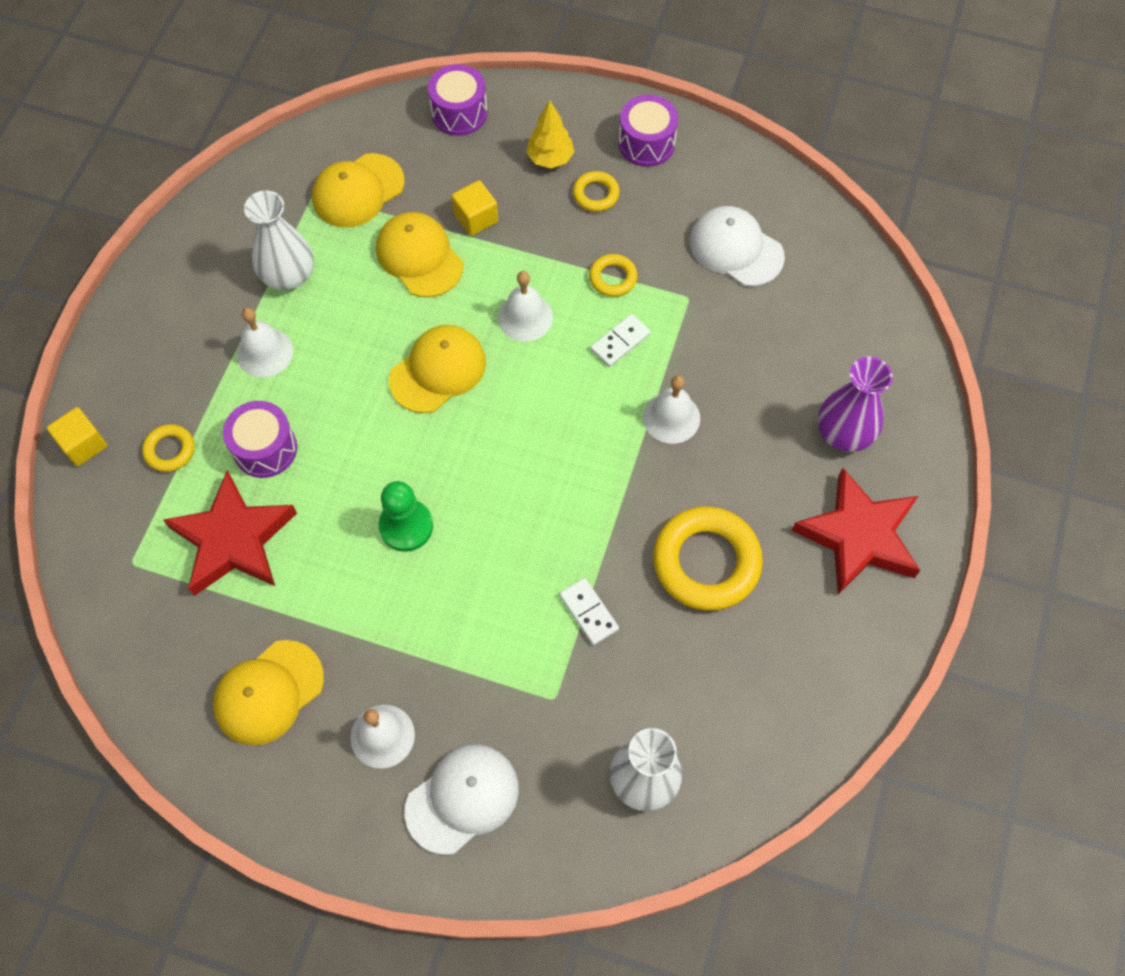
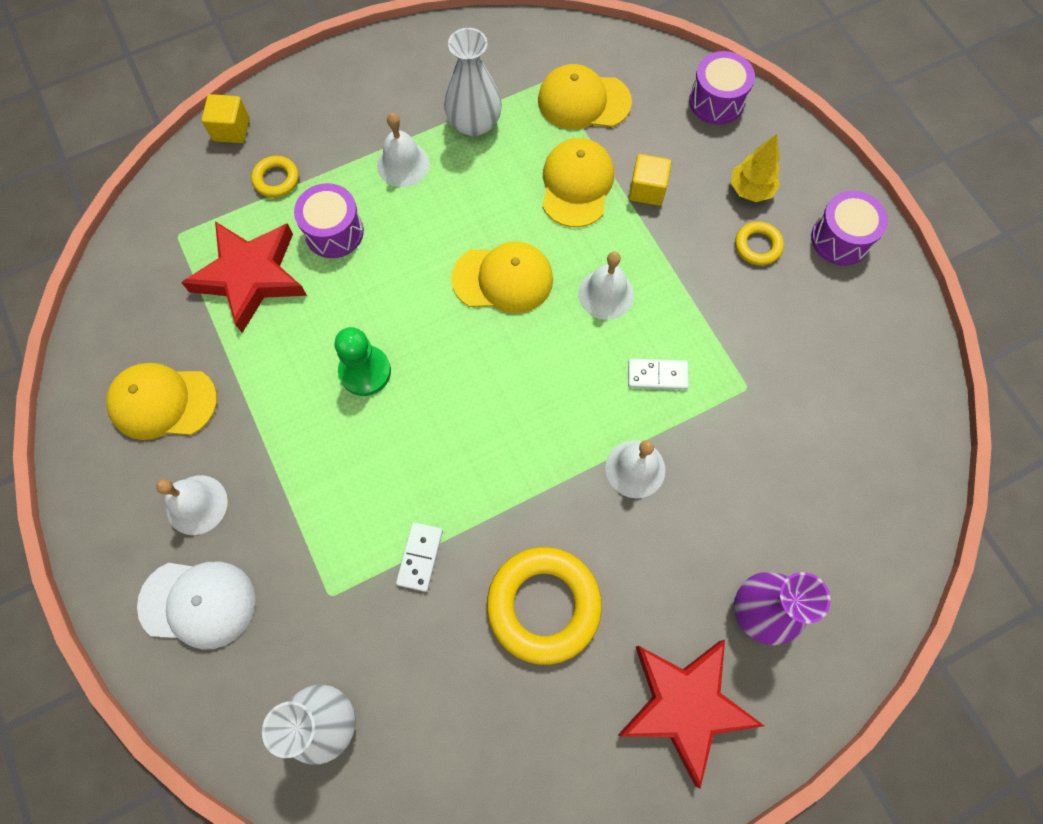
camera: 45 degrees right, 5 degrees up
(613, 278) = (703, 321): yellow ring -> none
(736, 249) = (827, 382): white cap -> none

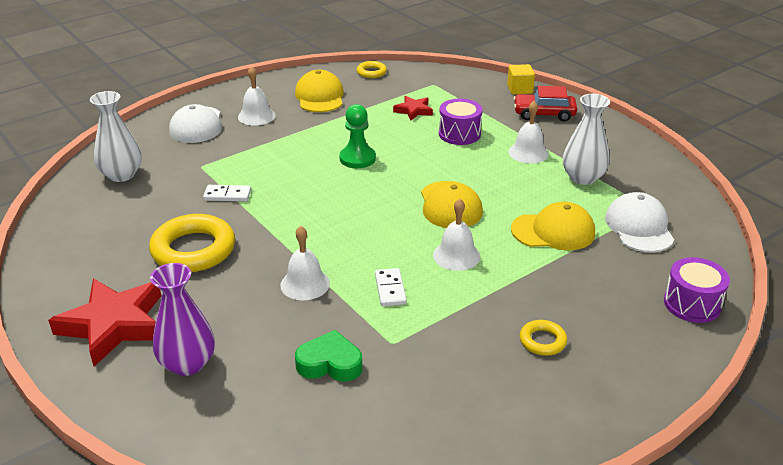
camera: 80 degrees right, 35 degrees down
(250, 277) = (413, 110): red star -> red star, size x0.50
(276, 179) = (490, 109): yellow ring -> yellow ring (371, 72)
(310, 120) = (544, 114): none -> red car
(583, 101) = (639, 227): yellow cap -> white cap
(647, 190) = (568, 269): yellow cube -> none
(750, 190) = (603, 332): yellow tree -> none
(773, 455) = (330, 363): none -> green heart
(840, 239) = (578, 401): purple drum -> none

